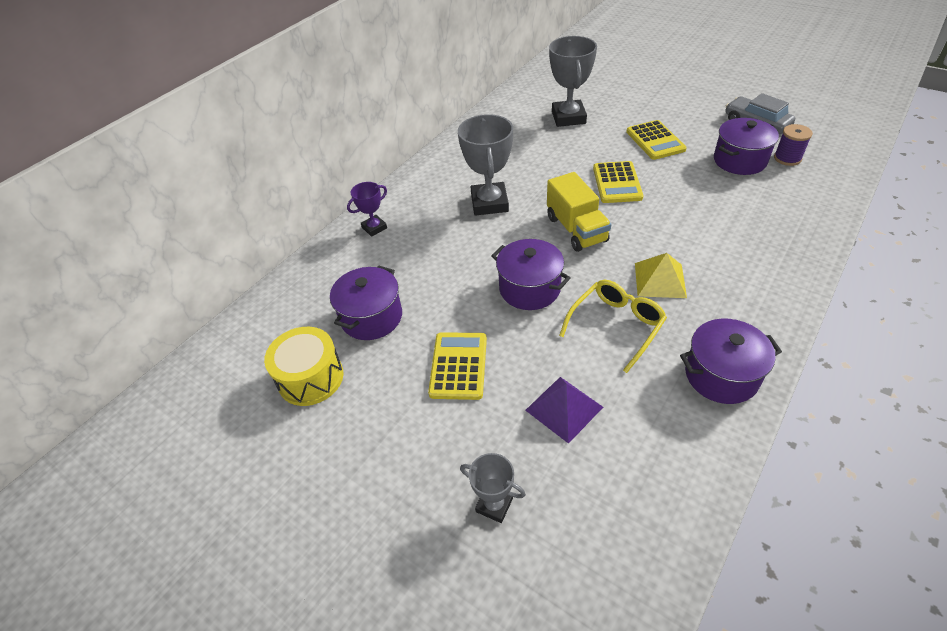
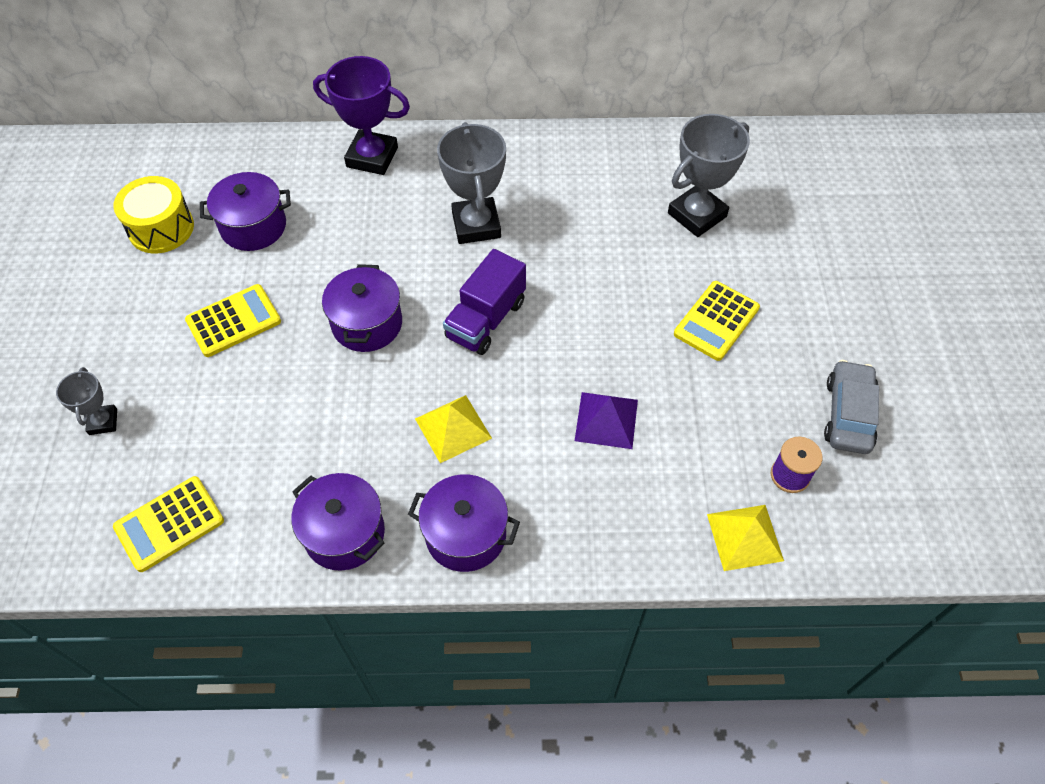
camera: 50 degrees right, 10 degrees up
(374, 228) = (372, 157): purple trophy -> purple trophy, size x1.85
(489, 203) = (476, 225): grey trophy -> grey trophy turned 60 degrees counterclockwise
(564, 408) = (229, 423): purple pyramid -> purple pyramid (606, 420)
(576, 229) = (486, 320): yellow truck -> purple truck
(616, 326) = (359, 418): yellow glasses -> none
(617, 183) = (598, 320): yellow calculator -> yellow calculator (169, 524)
(739, 160) = (742, 425): purple pot -> purple pot (466, 534)
(823, 190) = (744, 537): none -> yellow pyramid

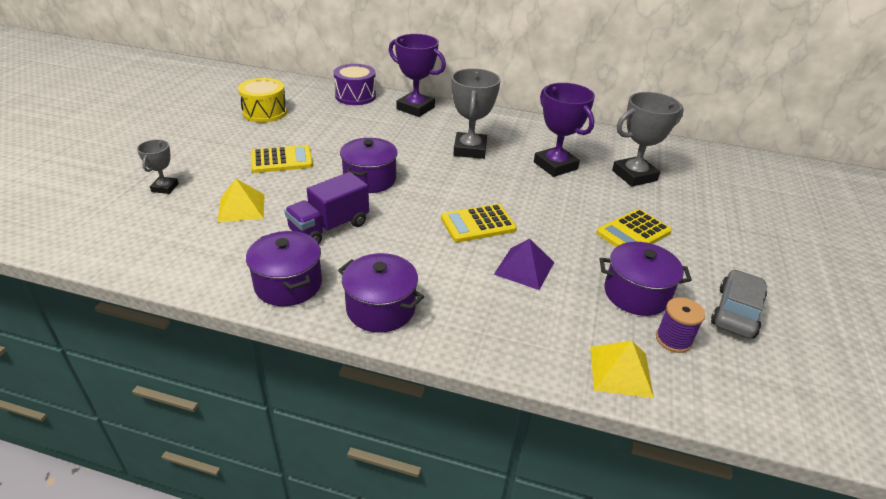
camera: 15 degrees right, 20 degrees down
(169, 524) = (169, 248): yellow calculator -> yellow calculator (478, 224)
(253, 226) = (322, 122): purple pot -> purple pot (636, 294)
(276, 153) = (355, 96): none -> purple drum
(453, 428) = (402, 245): yellow pyramid -> yellow pyramid (241, 207)
(486, 320) = (455, 195): purple truck -> purple truck (329, 227)
(595, 225) = (555, 166): none -> purple trophy

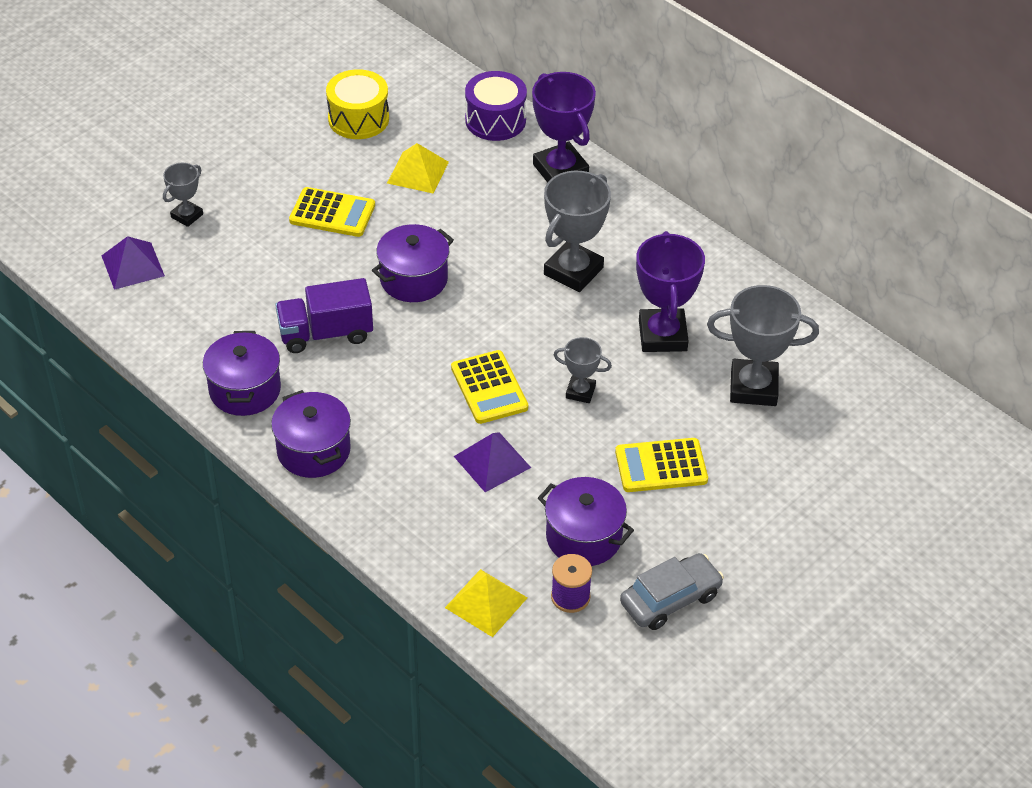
camera: 30 degrees right, 10 degrees up
(132, 229) = (133, 265): none -> purple pyramid
(241, 207) = (251, 273): yellow pyramid -> yellow pyramid (418, 172)
(478, 224) = (489, 388): yellow calculator -> yellow calculator turned 120 degrees counterclockwise
(539, 208) = (580, 392): none -> grey trophy

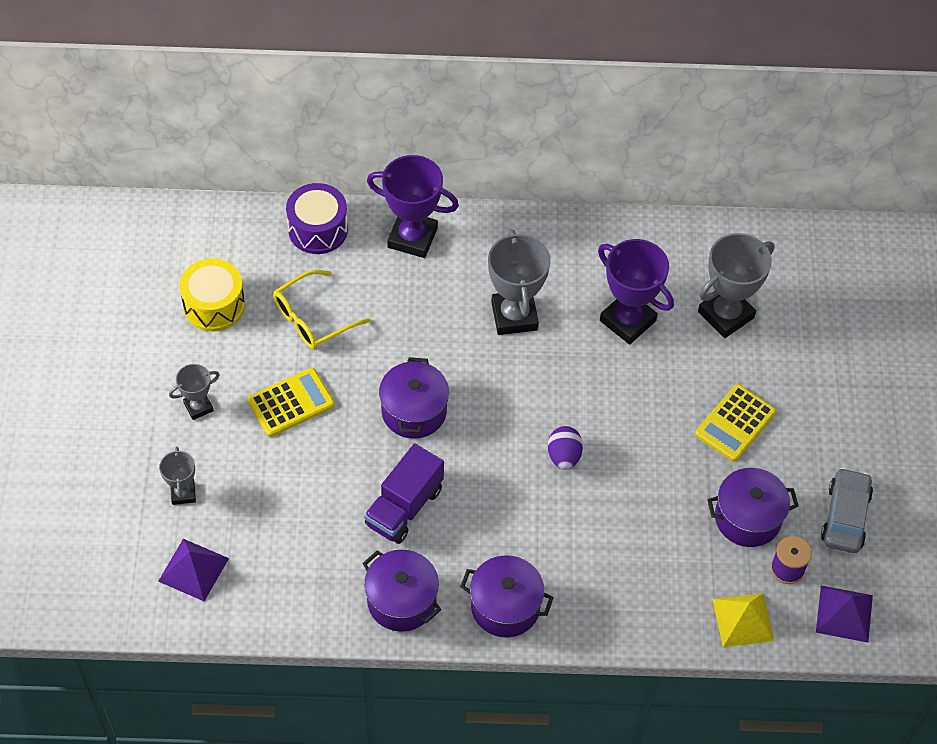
camera: 45 degrees left, 10 degrees up
(418, 172) = (313, 318): yellow pyramid -> yellow glasses
(489, 388) = (564, 456): yellow calculator -> purple egg
(492, 462) = (630, 512): purple pyramid -> purple pyramid (844, 613)
(580, 392) = (625, 409): grey trophy -> grey trophy (198, 407)

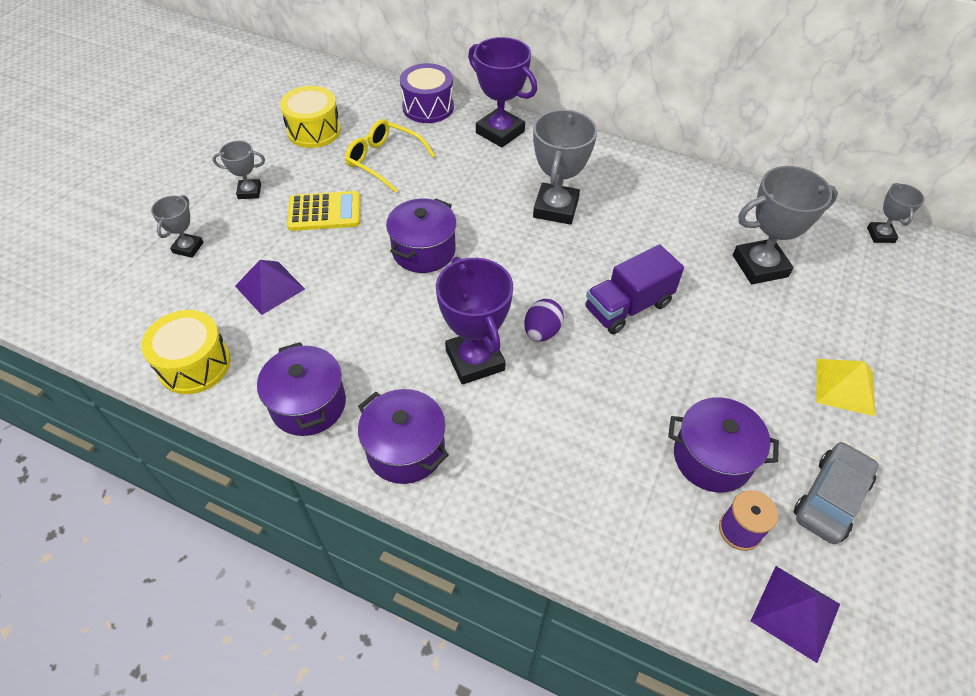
camera: 25 degrees right, 5 degrees down
(193, 569) = (148, 308): purple pyramid -> purple pyramid (270, 287)
(277, 605) = (194, 364): none -> yellow drum
(313, 318) = (384, 161): yellow glasses -> yellow glasses turned 45 degrees clockwise
(404, 507) = (365, 323): purple truck -> purple truck (628, 306)
(627, 321) = (660, 242): purple trophy -> purple trophy (475, 360)
(735, 423) = (733, 361): yellow calculator -> none
(743, 619) = (663, 568): yellow pyramid -> yellow pyramid (845, 386)
(821, 239) = (880, 235): none -> grey trophy

